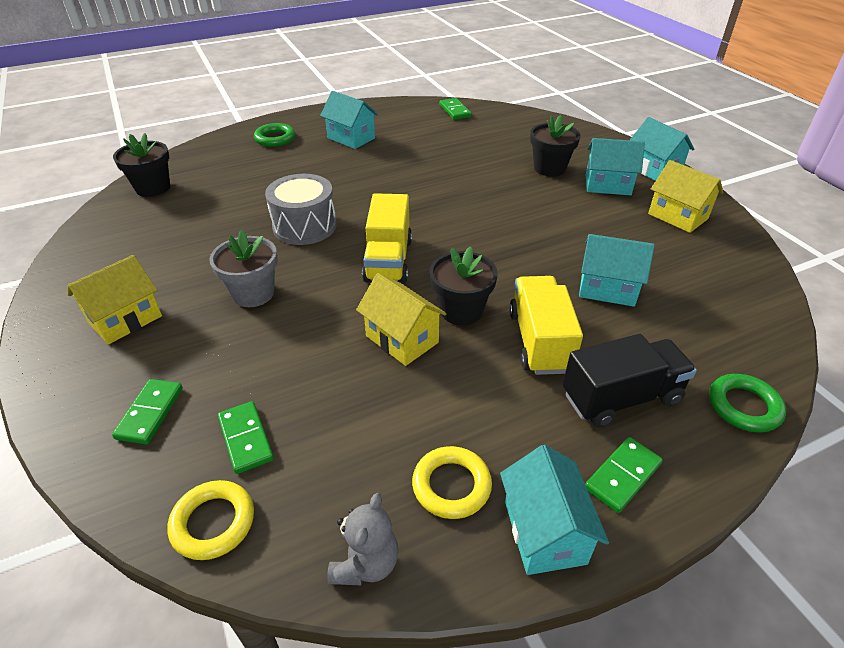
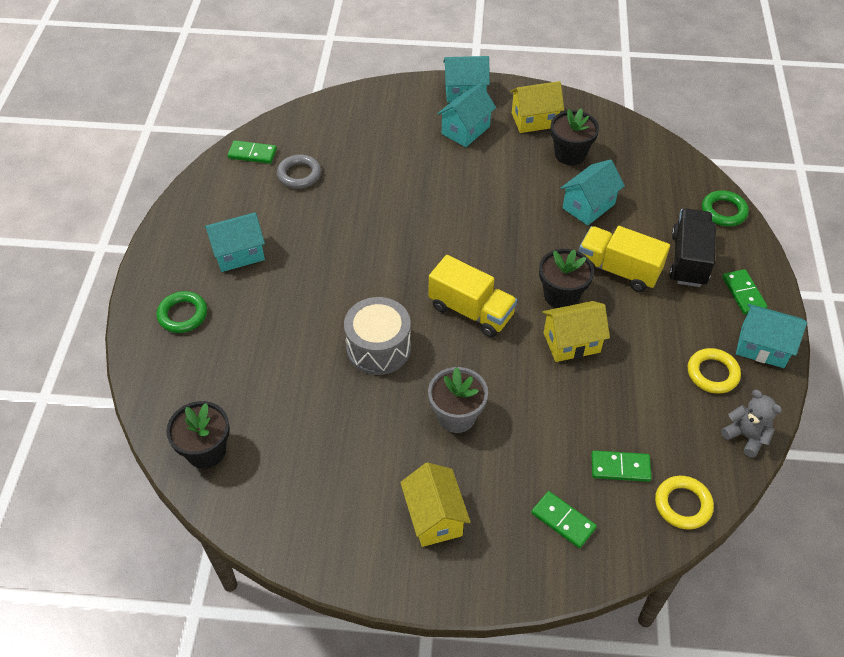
camera: 60 degrees left, 10 degrees up
(456, 133) = (299, 174): none -> grey ring
(549, 168) = (413, 148): black flower pot -> black flower pot (570, 154)

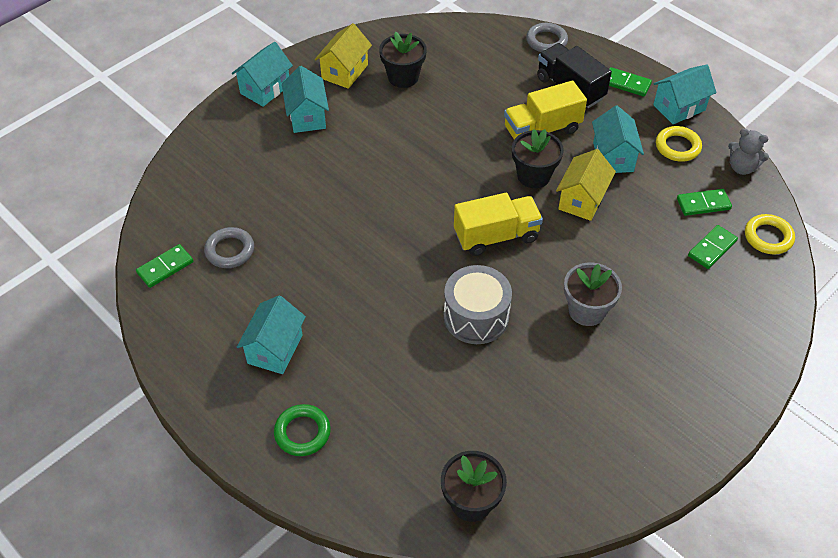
camera: 50 degrees left, 0 degrees up
(434, 517) = (666, 384): yellow house -> none
(563, 520) = (729, 309): green domino -> green domino (703, 204)
(588, 206) = (465, 103): turquoise house -> turquoise house (613, 157)
(723, 211) = (546, 41): green ring -> grey ring
(746, 436) = (742, 167): grey teddy bear -> grey teddy bear turned 150 degrees counterclockwise

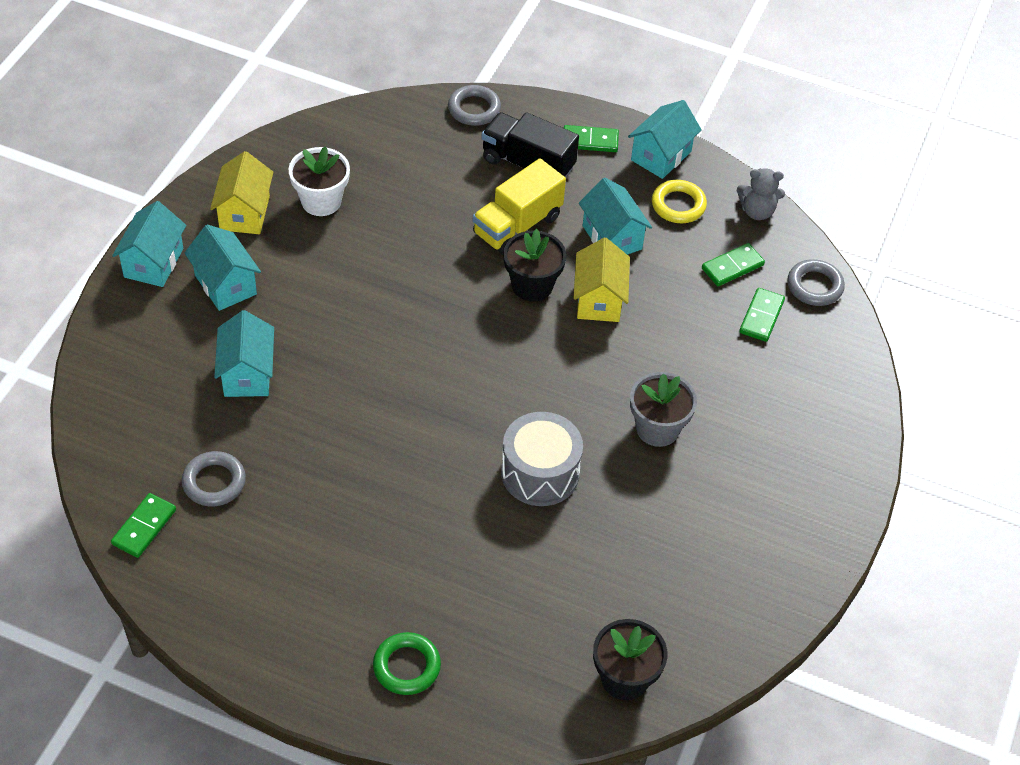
camera: 25 degrees left, 0 degrees up
(275, 349) = (328, 582): turquoise house -> turquoise house (247, 374)
(403, 77) = (321, 201): black flower pot -> white flower pot
(496, 236) = (521, 371): yellow truck -> none
(768, 237) = (814, 286): yellow ring -> grey ring

